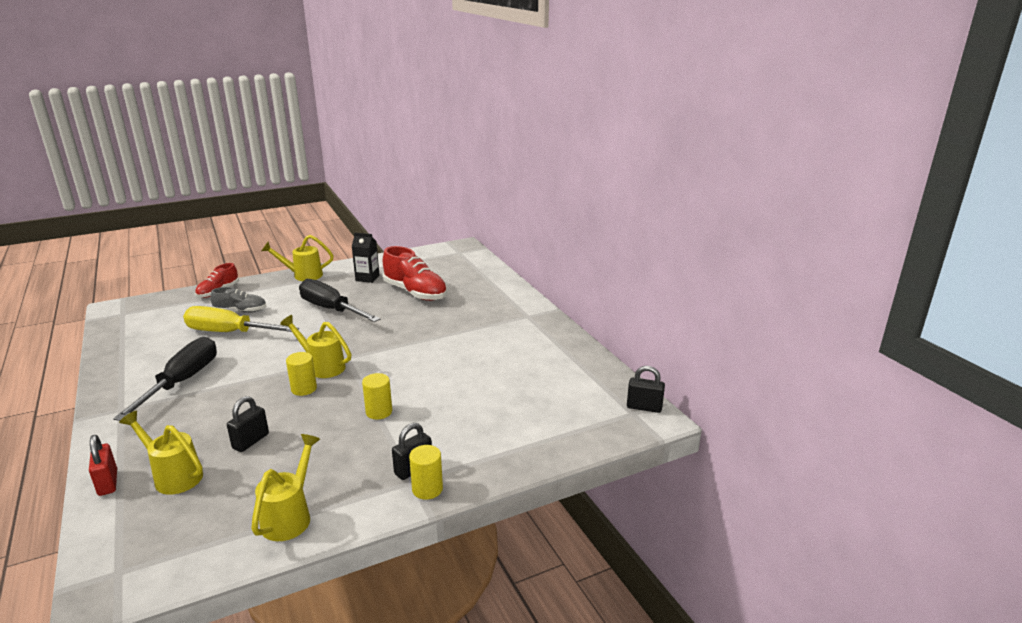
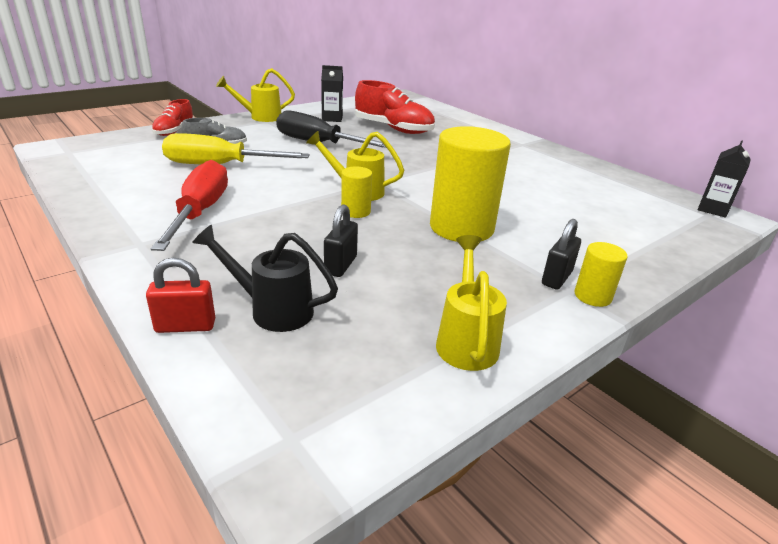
camera: 15 degrees left, 5 degrees up
(108, 483) = (185, 326): red padlock -> red padlock turned 60 degrees counterclockwise
(173, 475) = (272, 309): yellow watering can -> black watering can
(182, 382) = (200, 212): black screwdriver -> red screwdriver
(379, 412) = (461, 228): yellow cylinder -> yellow cylinder, size x2.13
(644, 407) = (712, 209): black padlock -> black carton

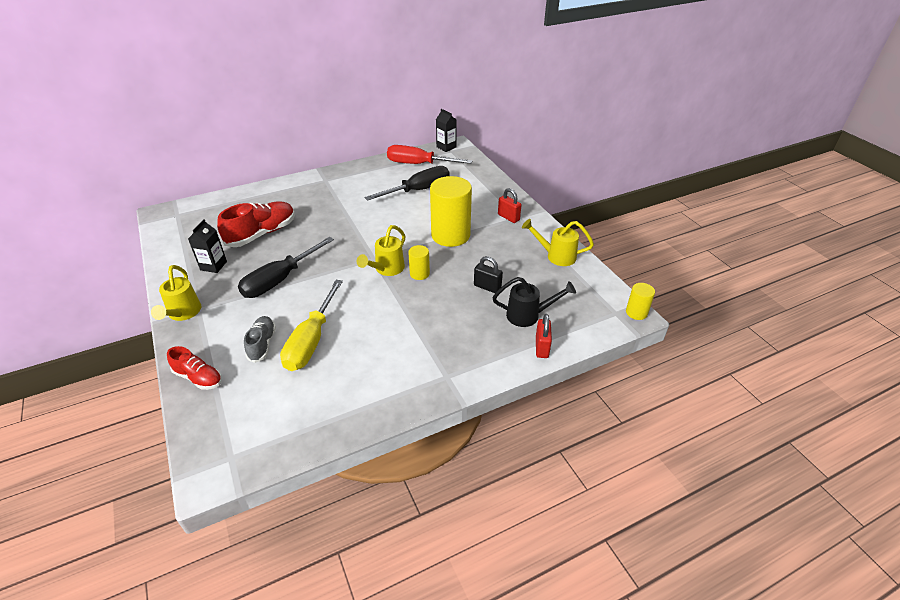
camera: 75 degrees left, 10 degrees up
(200, 212) = (403, 348): red screwdriver -> red screwdriver (419, 164)
(272, 309) = (529, 315): black watering can -> black watering can turned 120 degrees counterclockwise
(556, 278) = (508, 217): black padlock -> red padlock
(559, 197) = (418, 190): none -> black screwdriver
(592, 296) = (525, 212): yellow cylinder -> yellow cylinder (636, 312)

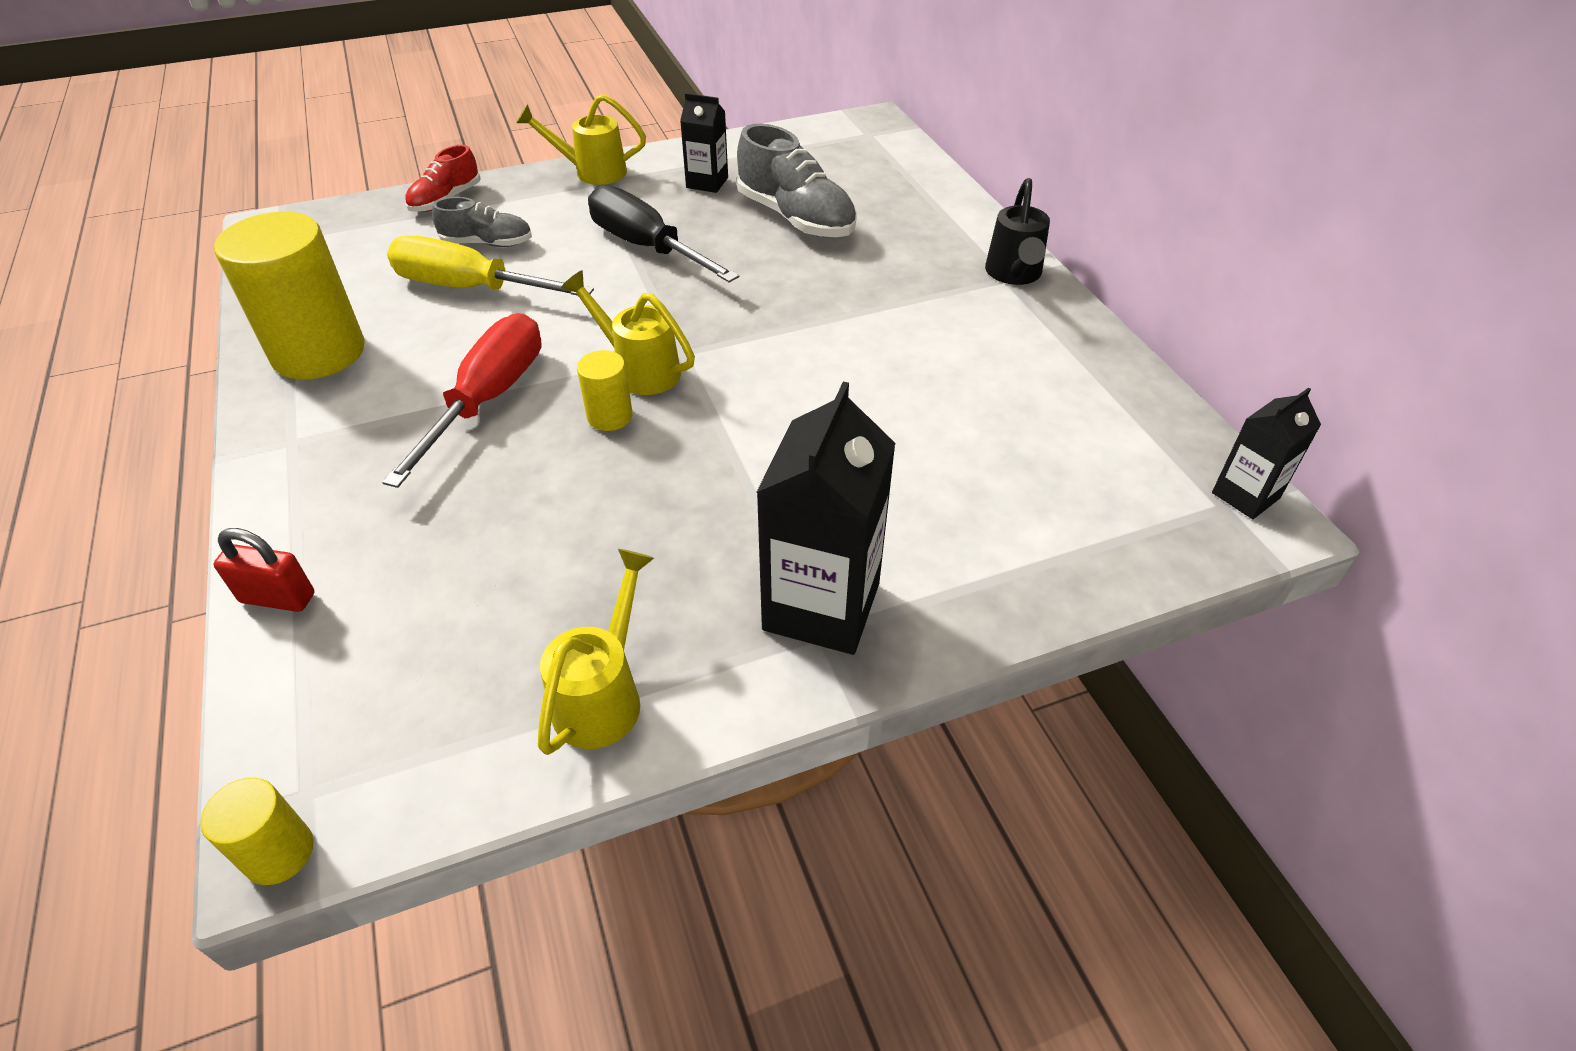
camera: 95 degrees right, 5 degrees up
(262, 234) = (796, 218): red shoe -> grey shoe
(418, 190) = (968, 425): black screwdriver -> none
(419, 164) = (1116, 431): red screwdriver -> red screwdriver (488, 400)
(450, 235) = (748, 475): yellow cylinder -> yellow cylinder (319, 352)
(487, 287) = (522, 525): black padlock -> none
(508, 217) = (821, 606): red padlock -> black carton
(529, 315) = (390, 590): black watering can -> black watering can (1014, 275)

